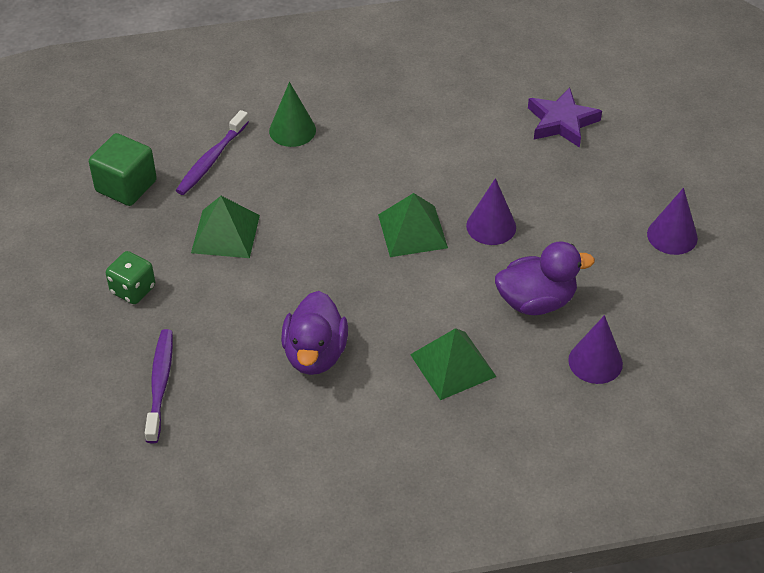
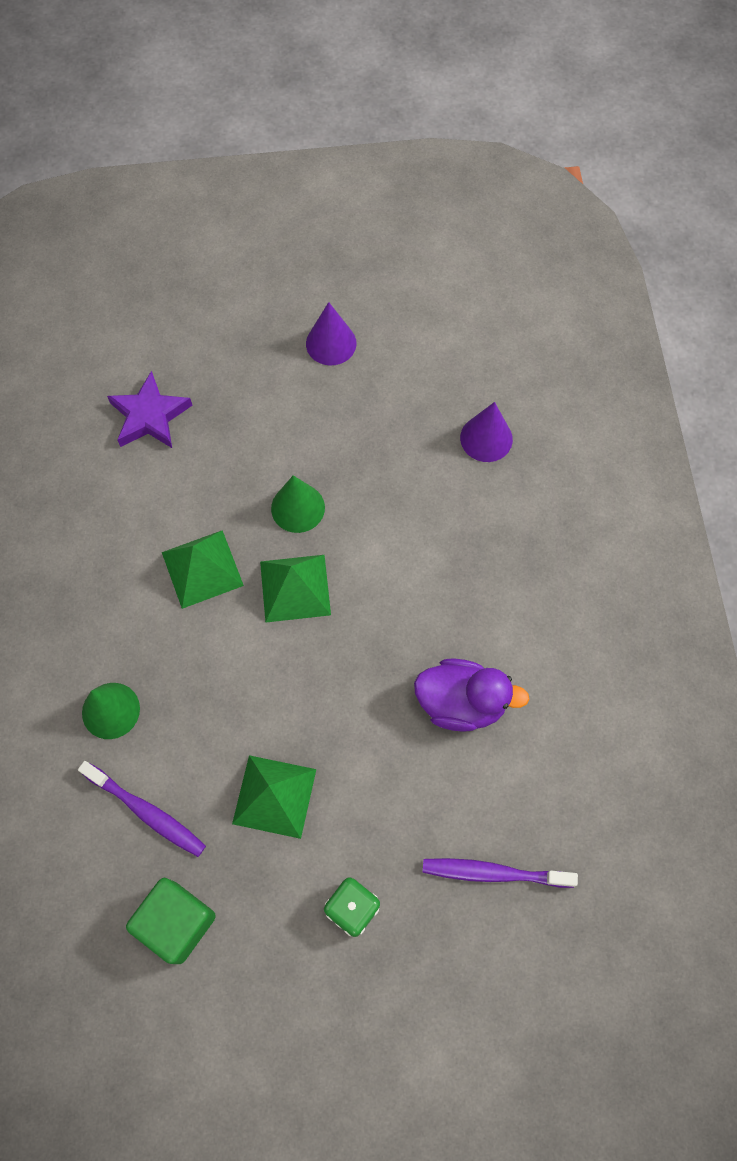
camera: 85 degrees left, 20 degrees up
(453, 365) = (483, 567): green pyramid -> green pyramid (202, 568)
(491, 226) = (298, 508): purple cone -> green cone
(536, 301) = (406, 479): purple duck -> none

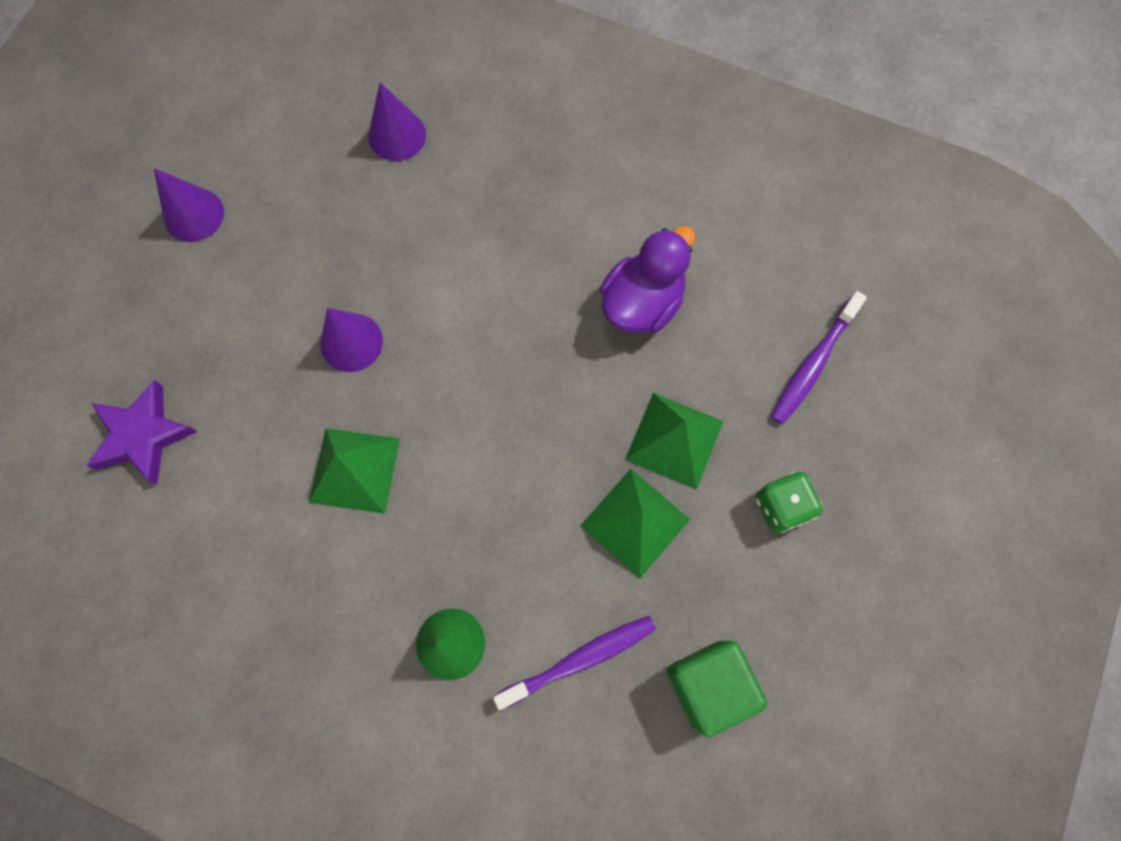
camera: 60 degrees left, 5 degrees up
(295, 588) = (434, 390): green pyramid -> green pyramid (674, 440)
(298, 508) = (351, 342): green cone -> purple cone

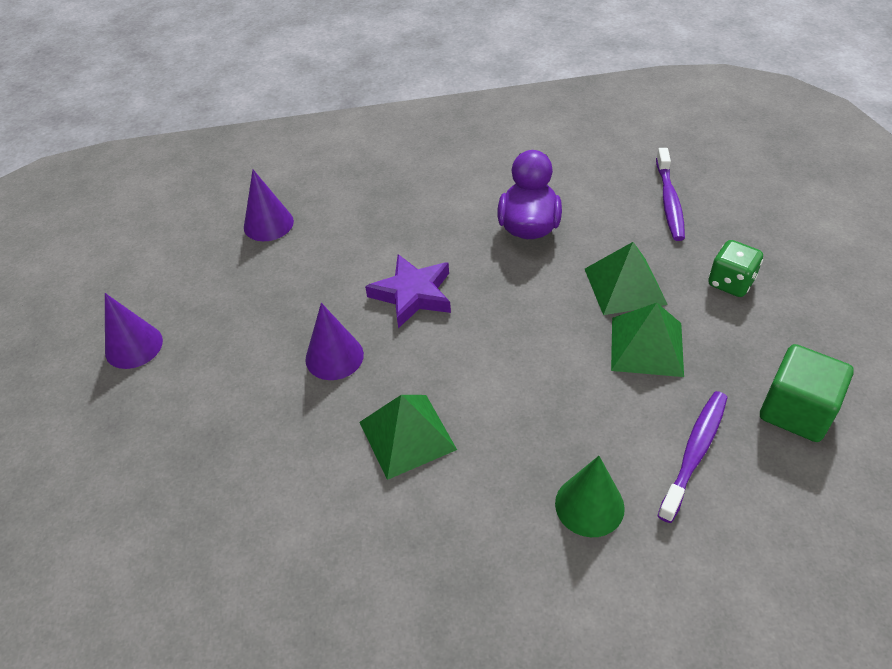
camera: 30 degrees left, 25 degrees down
(143, 435) = (197, 518): purple star -> purple star (412, 294)

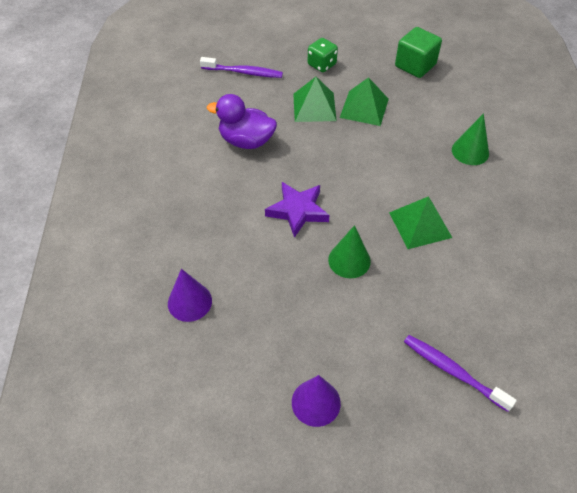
camera: 85 degrees left, 5 degrees up
(334, 356) = (349, 260): purple cone -> green cone
(694, 453) = (439, 106): purple toothbrush -> purple toothbrush (453, 372)

